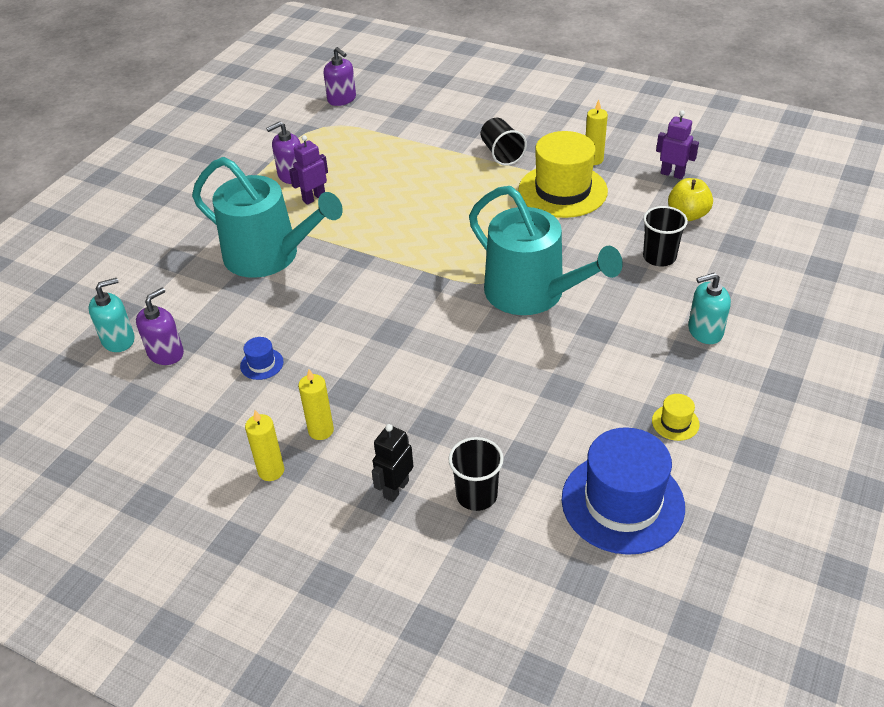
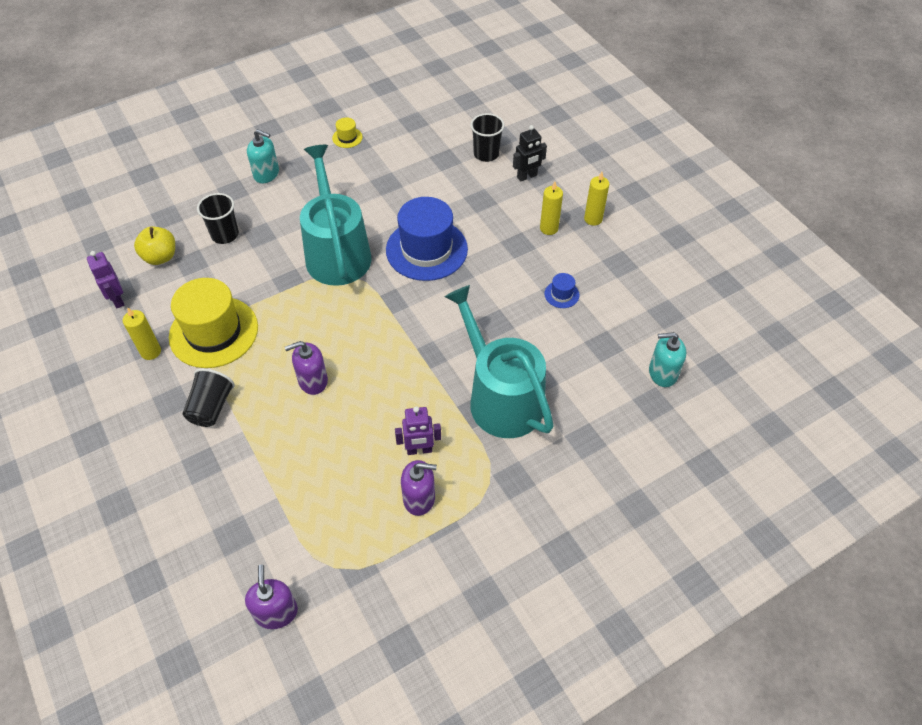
camera: 150 degrees left, 10 degrees up
(166, 353) = (628, 340): purple soap dispenser -> purple soap dispenser (312, 381)
(622, 502) = (416, 118): blue hat -> blue hat (426, 249)

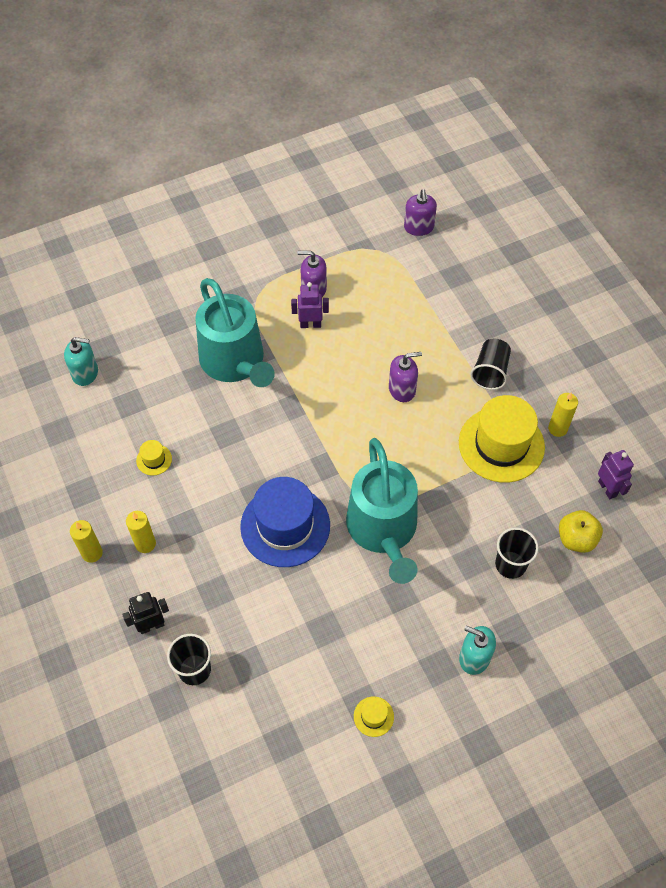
camera: 175 degrees left, 5 degrees up
(561, 294) = (154, 459): blue hat -> yellow hat

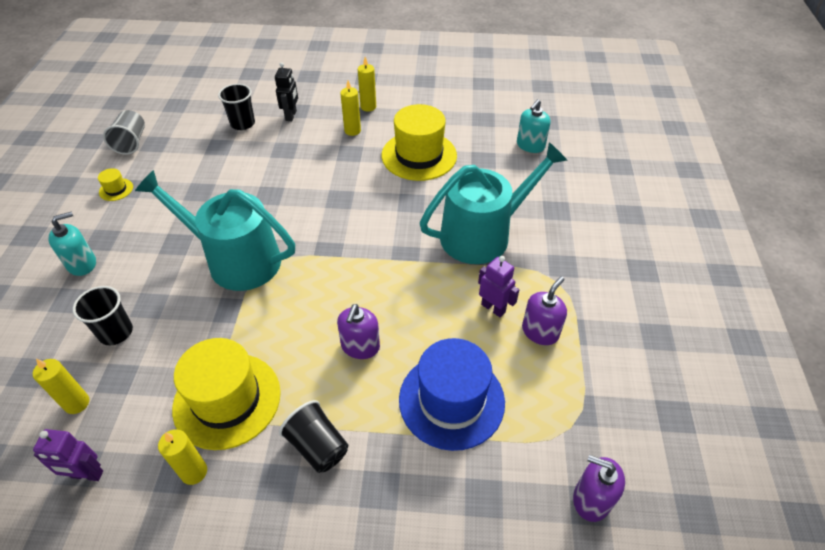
camera: 120 degrees right, 10 degrees down
(154, 459) = (419, 155): yellow hat -> yellow hat, size x2.43
(235, 362) = (482, 234): turquoise watering can -> turquoise watering can turned 150 degrees clockwise
(285, 526) = (298, 203): blue hat -> blue hat (451, 400)
(297, 771) = (131, 142): none -> grey cup
(310, 324) = (493, 308): purple robot -> purple robot turned 75 degrees counterclockwise
(576, 539) = (77, 403): yellow apple -> yellow candle

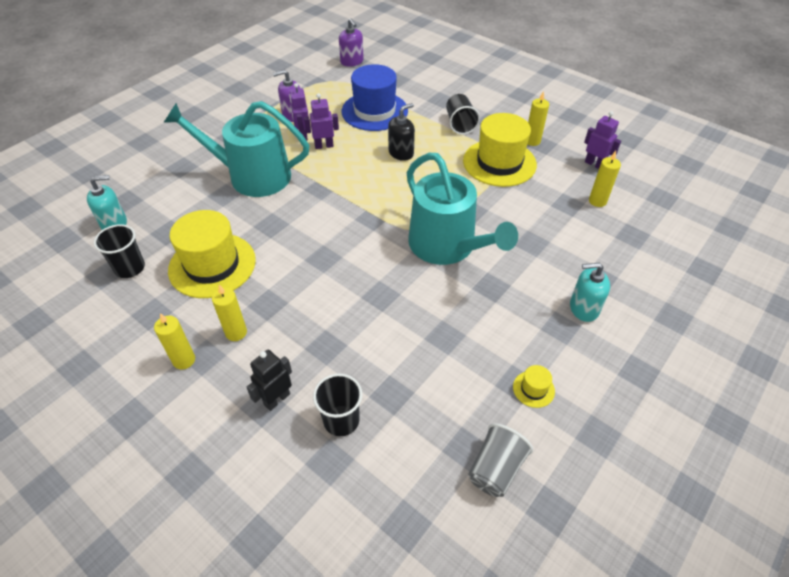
camera: 145 degrees left, 0 degrees up
(116, 332) = (563, 234): black cup -> black cup (130, 268)
(360, 346) = (401, 153): purple soap dispenser -> black soap dispenser
(455, 307) = (324, 146): none -> purple robot

